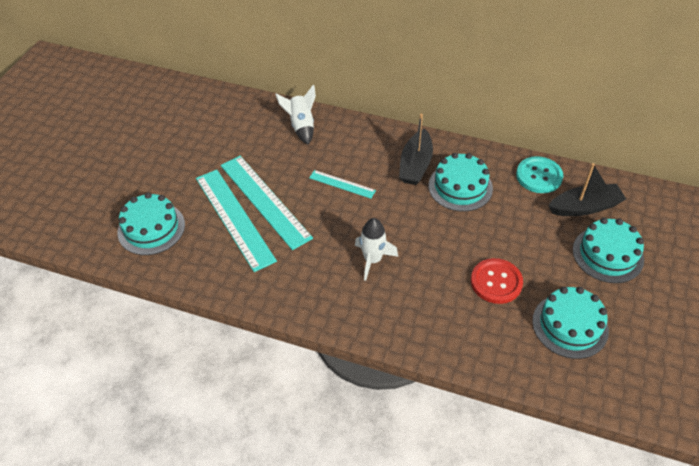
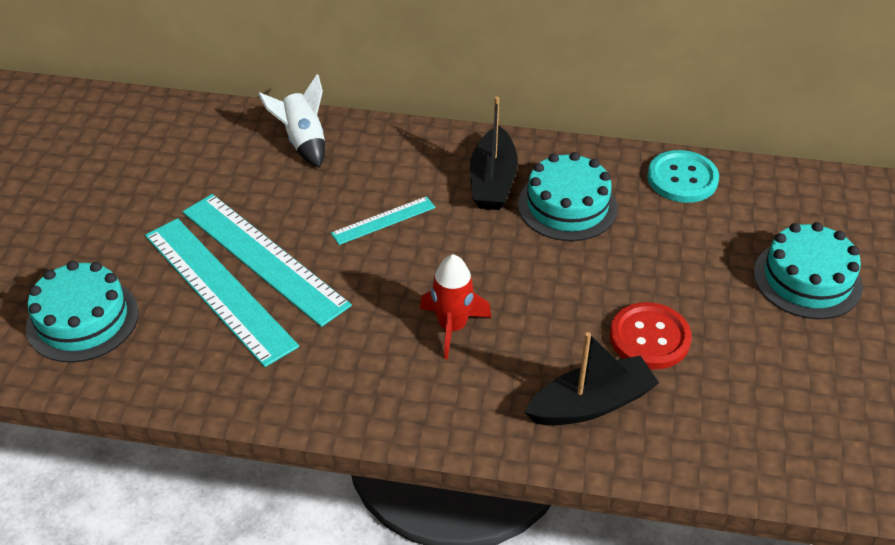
camera: 10 degrees left, 5 degrees down
(342, 184) = (383, 220): turquoise ruler -> turquoise ruler turned 45 degrees counterclockwise
(372, 260) = (452, 327): white rocket -> red rocket
(570, 325) = (773, 388): turquoise cake -> none
(584, 207) = (759, 215): black boat -> black boat (591, 404)

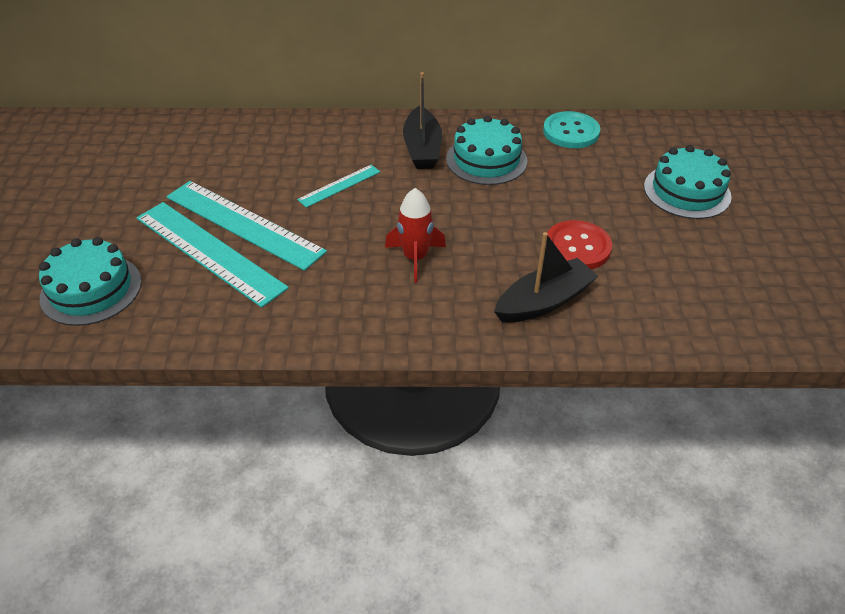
camera: 10 degrees left, 0 degrees up
(303, 142) = (260, 135): white rocket -> none

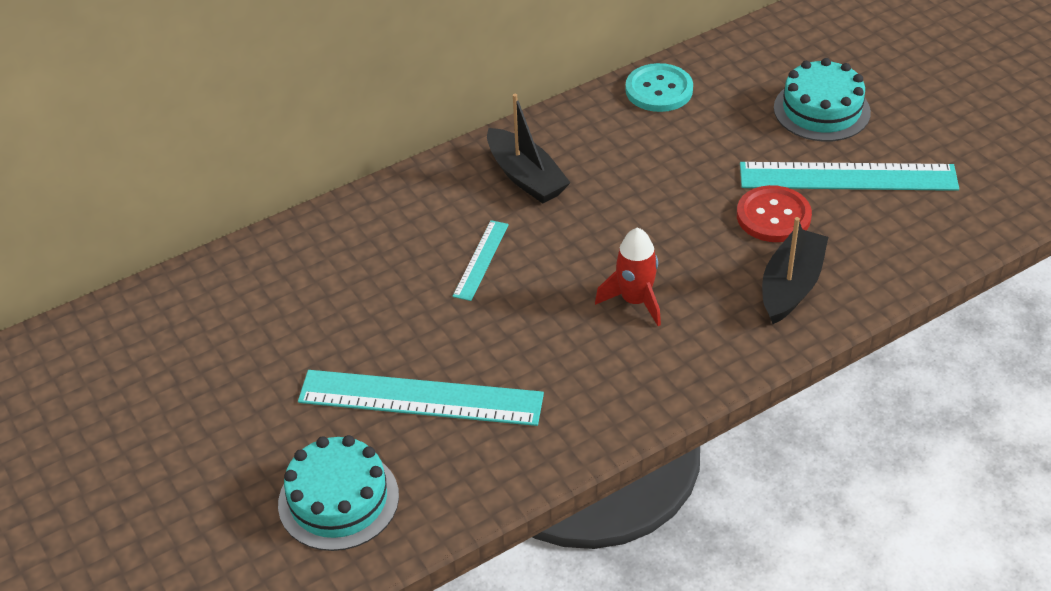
camera: 30 degrees left, 0 degrees up
(244, 223) = (424, 350): turquoise ruler -> turquoise ruler (847, 176)
(486, 160) = (604, 160): turquoise cake -> none

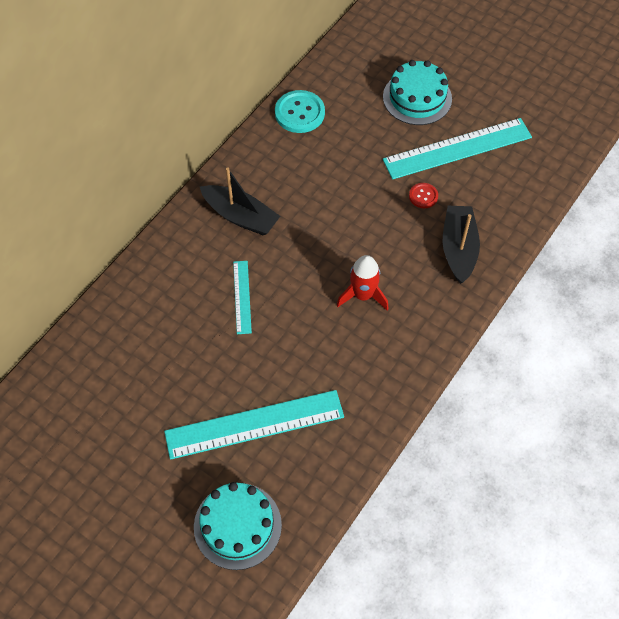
camera: 25 degrees left, 15 degrees up
(773, 216) = (423, 196): red button -> red button, size x0.55

